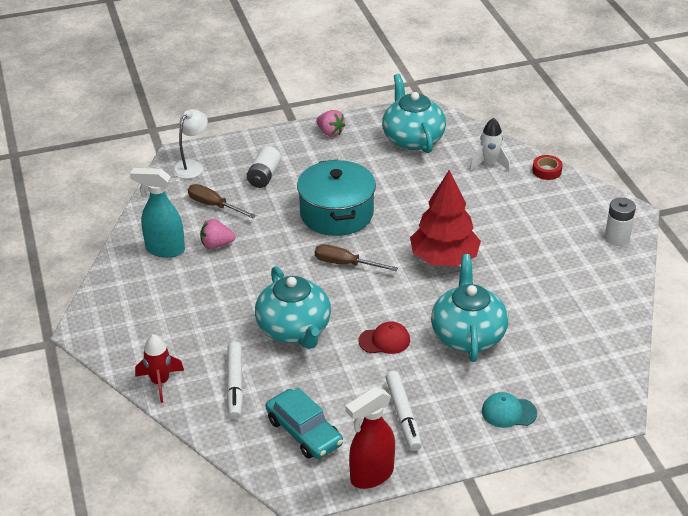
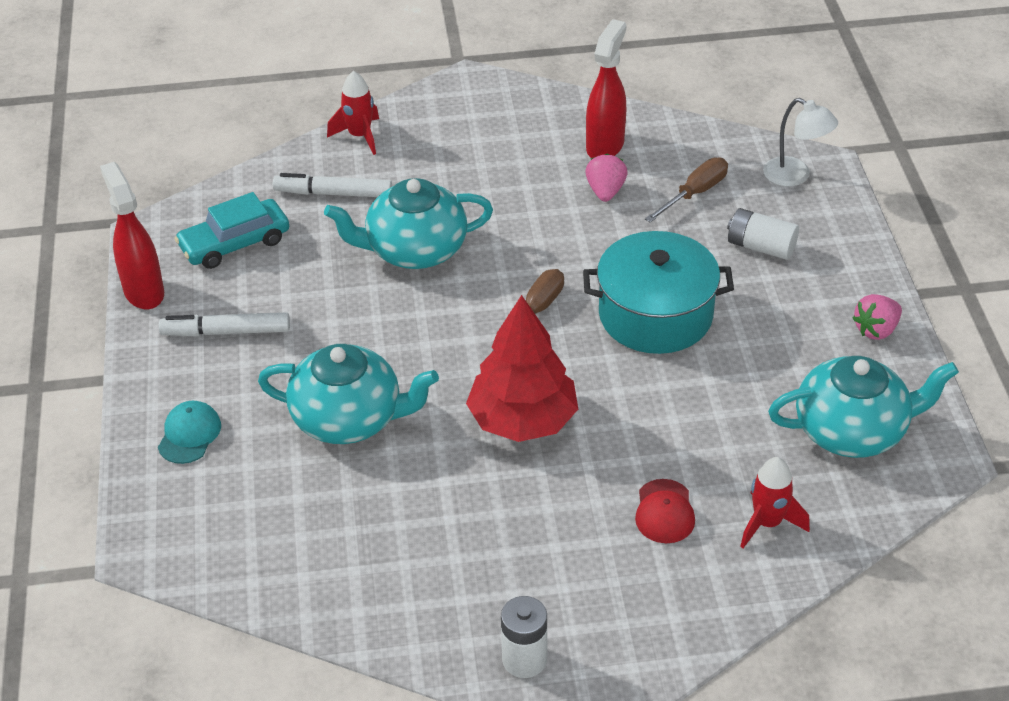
camera: 100 degrees right, 5 degrees up
(164, 250) = (605, 145): turquoise spray bottle -> red spray bottle
(384, 340) = (366, 332): red cap -> red cap (664, 512)
(489, 164) = (767, 523): white rocket -> red rocket
(547, 171) = (737, 602): red tape -> none

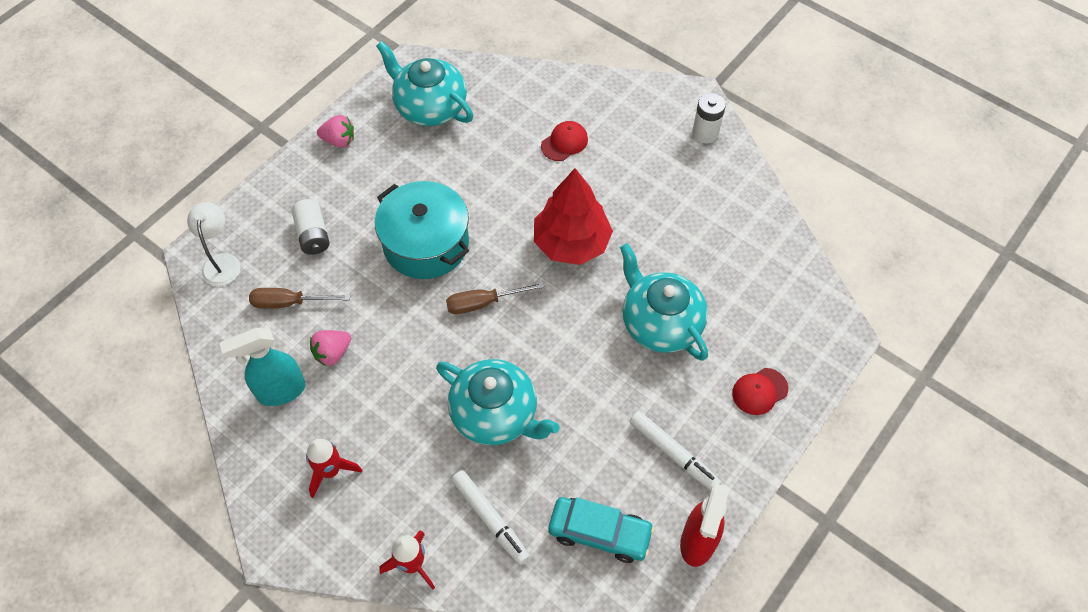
camera: 135 degrees left, 15 degrees up
(189, 434) = (759, 391): turquoise cap -> red cap
(605, 145) = (280, 391): red spray bottle -> turquoise spray bottle
(767, 523) = (527, 101): red rocket -> red rocket (330, 471)

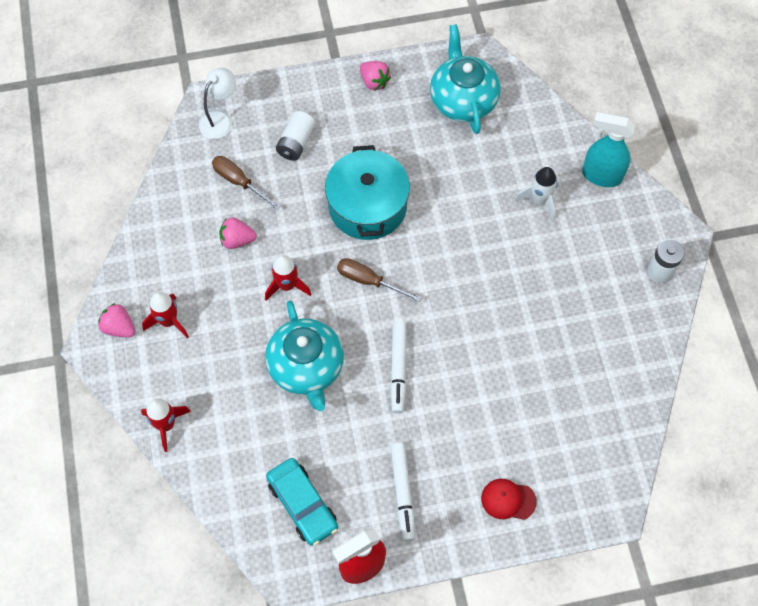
camera: 40 degrees right, 5 degrees up
(280, 391) = (182, 242): turquoise spray bottle -> turquoise spray bottle (601, 176)
(286, 513) = (119, 327): none -> pink strawberry
(414, 359) = (287, 285): none -> red rocket
(490, 519) = (240, 436): white marker -> white marker (398, 369)
(564, 142) = (539, 200): red cap -> white rocket
(571, 243) = (472, 283): red tree -> none
(660, 323) = (482, 393): turquoise teapot -> none

